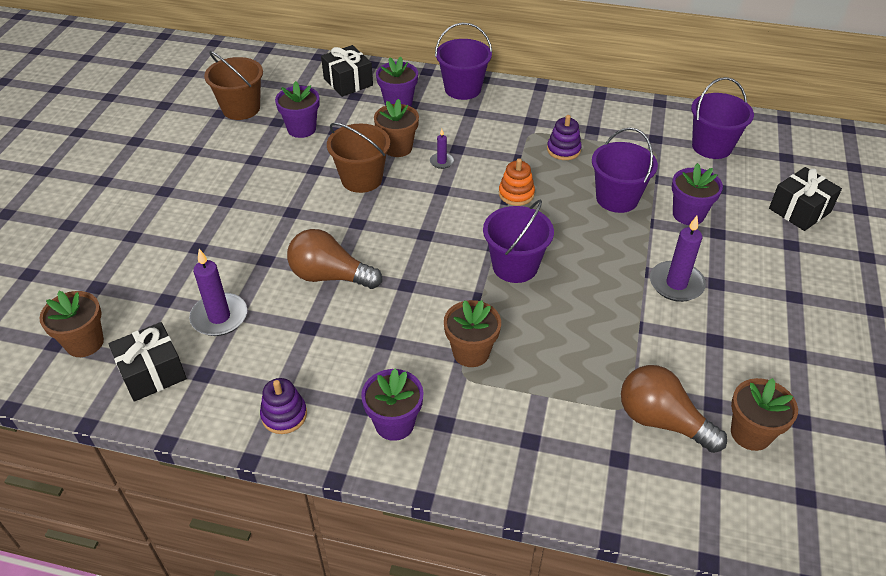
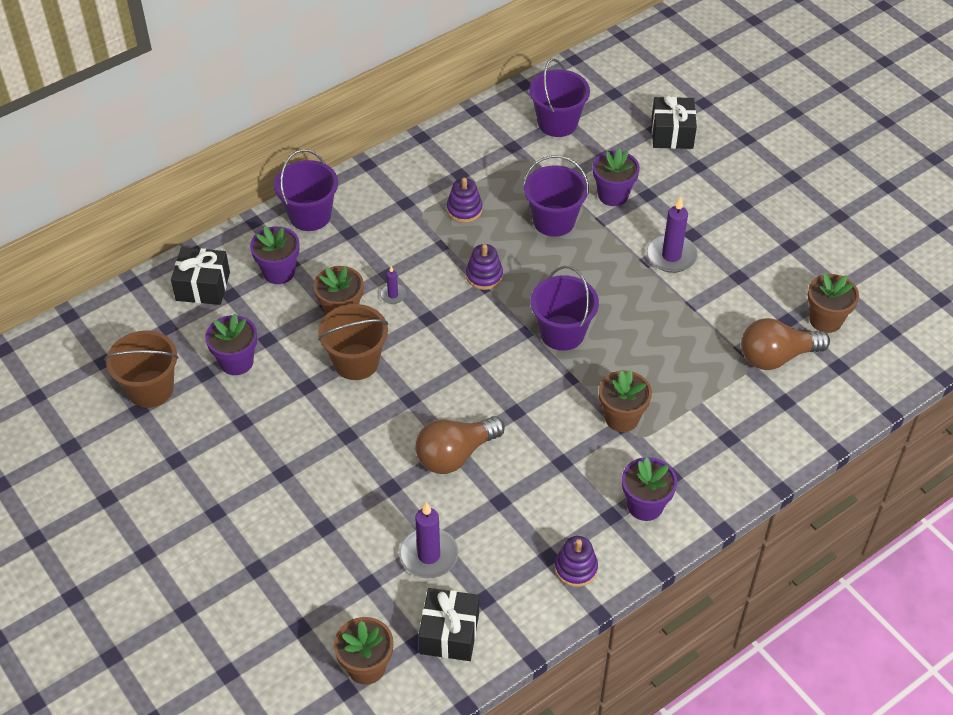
camera: 50 degrees left, 5 degrees up
(516, 194) = (484, 276): orange stacking toy -> purple stacking toy

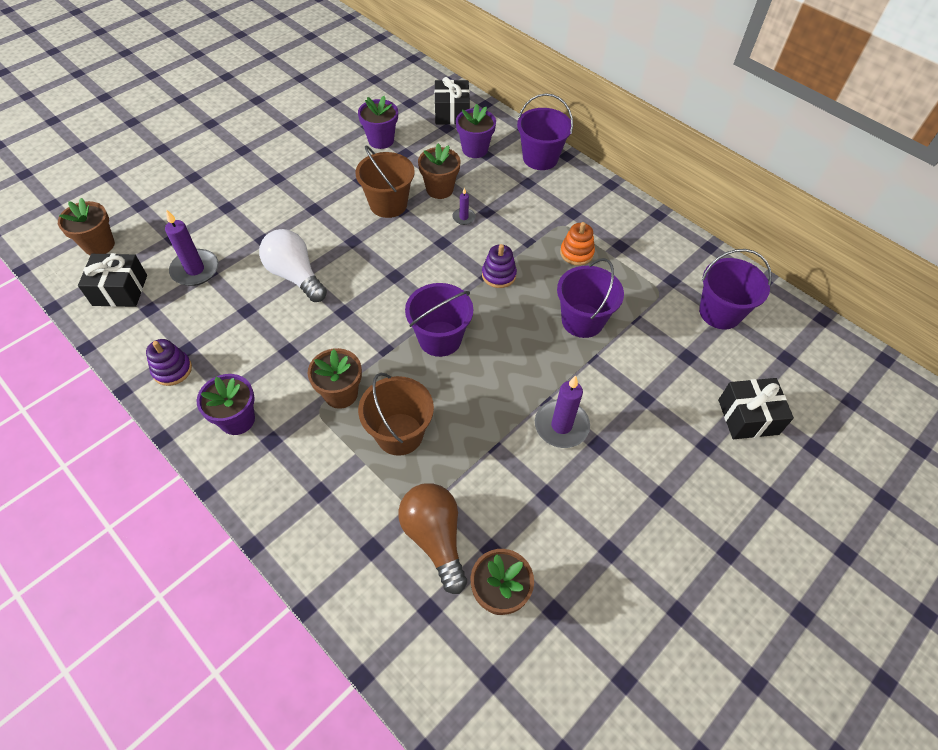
camera: 80 degrees right, 5 degrees up
(150, 389) = (351, 103): brown bucket -> brown bucket (399, 434)
(455, 455) = (295, 275): brown light bulb -> white light bulb
(464, 210) = (576, 253): purple stacking toy -> orange stacking toy
(613, 195) = (634, 367): purple flower pot -> none

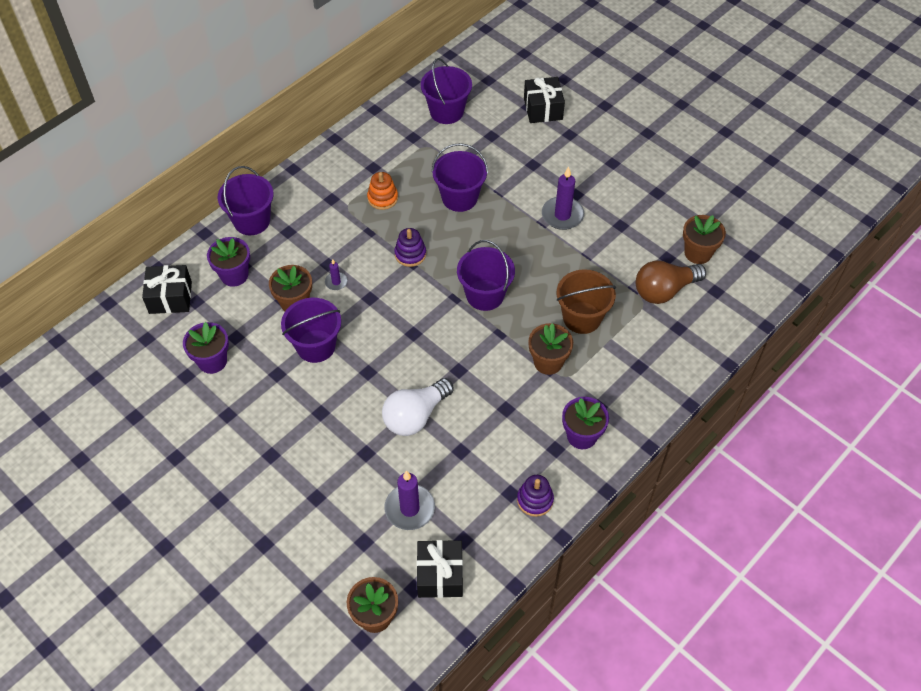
camera: 90 degrees left, 0 degrees up
(388, 204) = (316, 346): brown bucket -> purple bucket

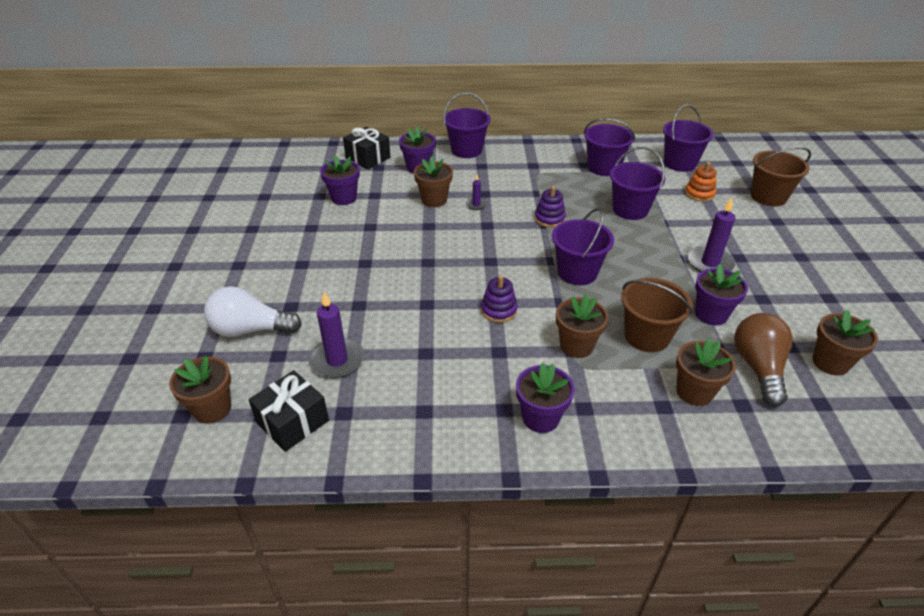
camera: 45 degrees right, 15 degrees down
(316, 346) = (415, 228): purple bucket -> purple bucket (603, 167)
(382, 198) = (570, 182): orange stacking toy -> orange stacking toy (699, 194)
(415, 416) = (423, 308): white light bulb -> white light bulb (250, 330)
(535, 500) = (437, 432): purple stacking toy -> purple stacking toy (499, 310)
(543, 109) = (768, 197): black gift -> brown bucket
(602, 265) = (711, 314): none -> purple flower pot
(646, 340) = (694, 392): none -> brown flower pot
(664, 290) = (758, 368): brown light bulb -> brown light bulb turned 75 degrees clockwise

